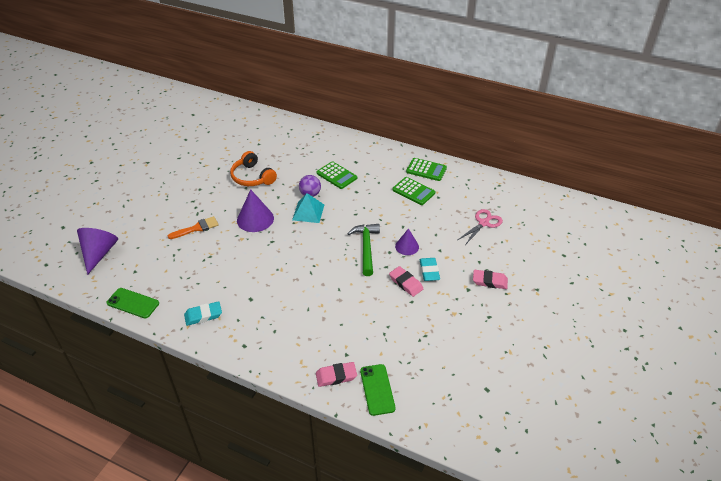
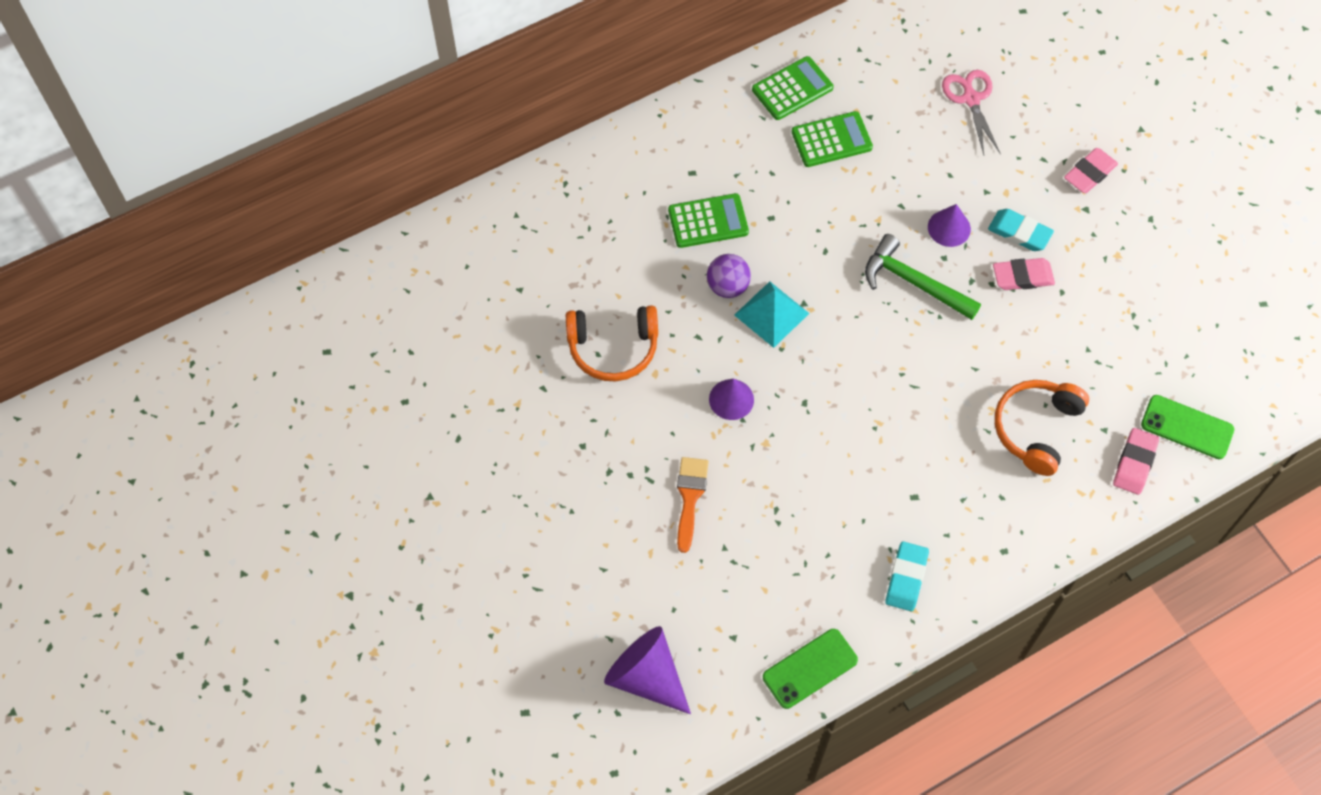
camera: 55 degrees left, 20 degrees up
(255, 219) = (731, 399): purple cone -> purple cone, size x0.62
(324, 326) = (1036, 428): none -> orange headphones

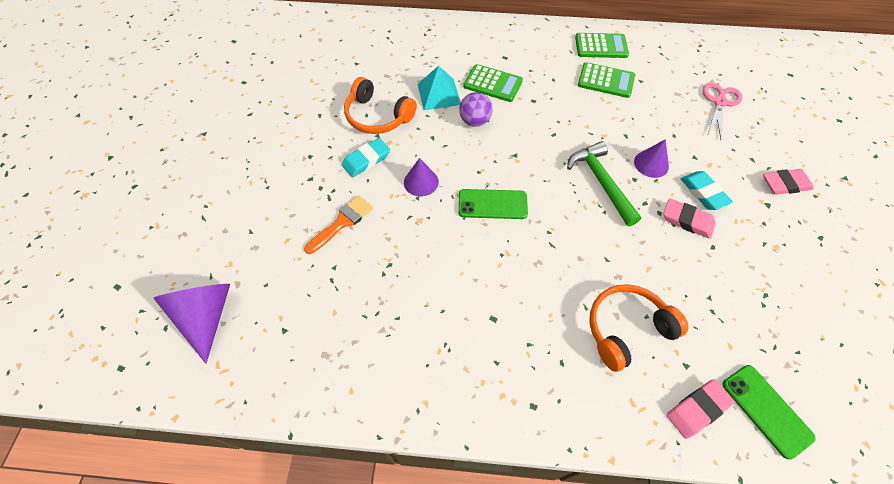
camera: 35 degrees right, 5 degrees down
(771, 314) = (489, 149): turquoise pyramid -> turquoise pyramid (439, 94)
(810, 668) = (313, 391): green phone -> green phone (492, 204)
(906, 578) = (439, 374): turquoise eraser -> turquoise eraser (366, 160)

